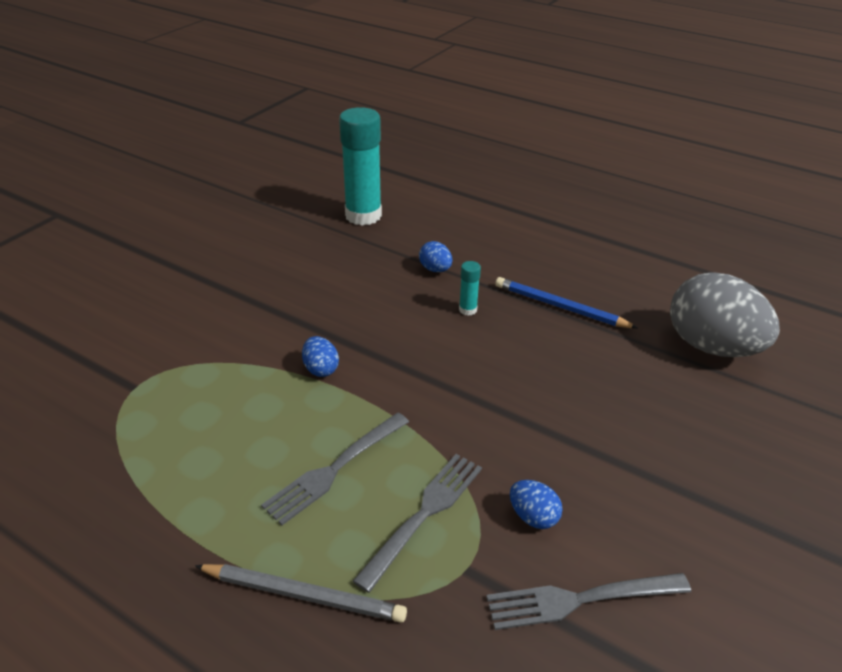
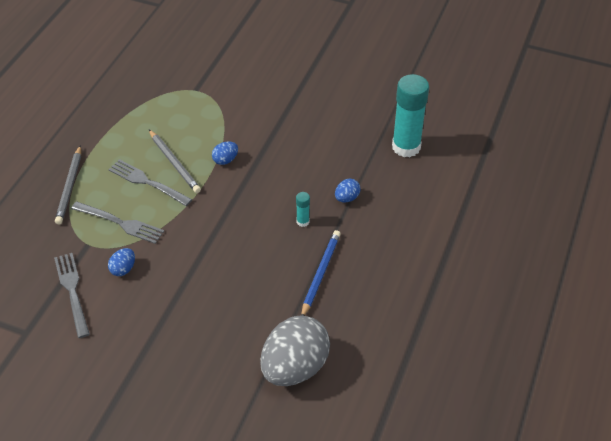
camera: 80 degrees right, 10 degrees up
(302, 429) = (174, 163): none -> grey pencil

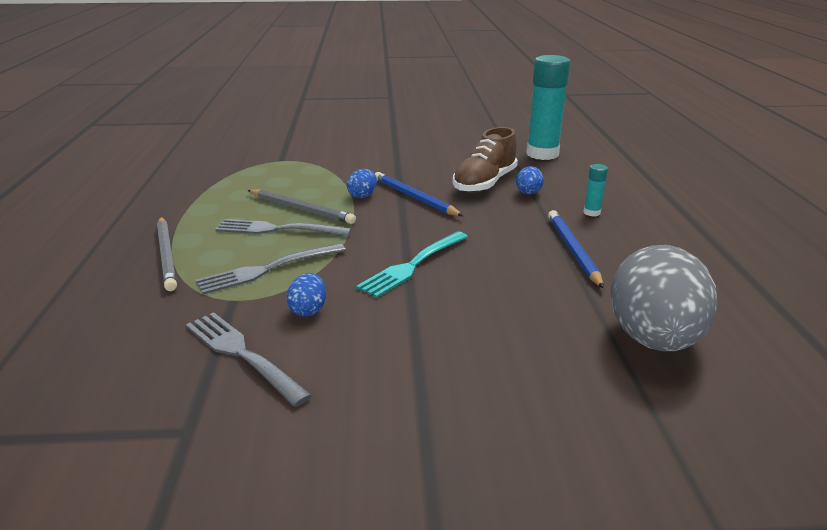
camera: 25 degrees left, 20 degrees down
(120, 223) = (268, 269): grey fork -> grey fork turned 150 degrees clockwise
(207, 251) = (413, 265): none -> turquoise fork
(260, 175) = (415, 197): none -> blue pencil
(303, 221) = (502, 218): turquoise glue stick -> turquoise glue stick (591, 212)
(325, 174) = (484, 183): none -> brown shoe

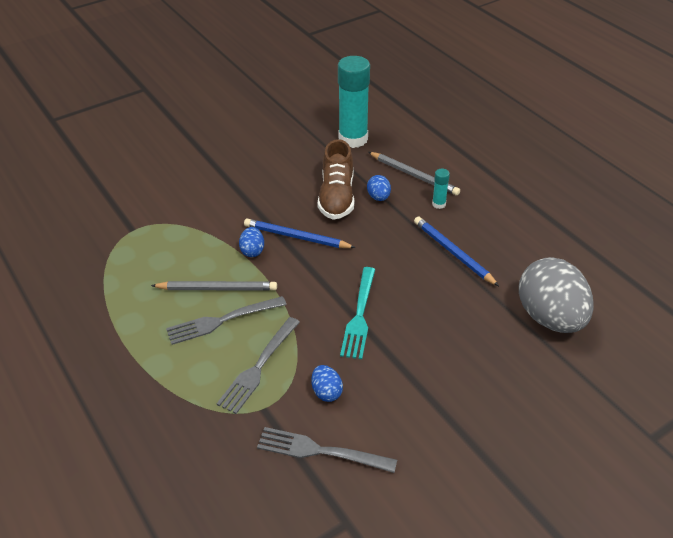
camera: 30 degrees left, 15 degrees up
(166, 255) = (161, 389): grey pencil -> grey pencil (413, 175)

